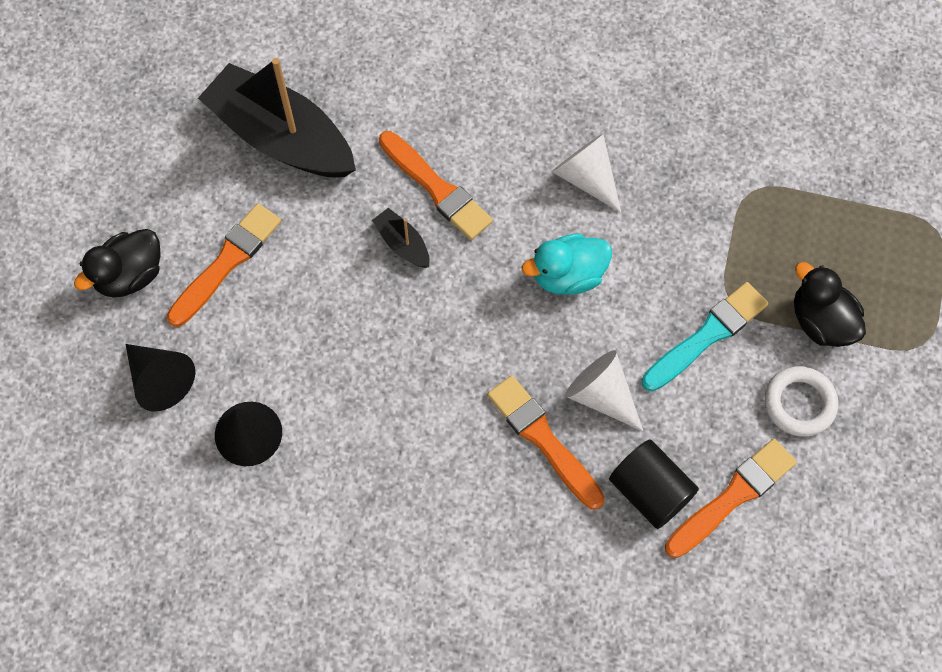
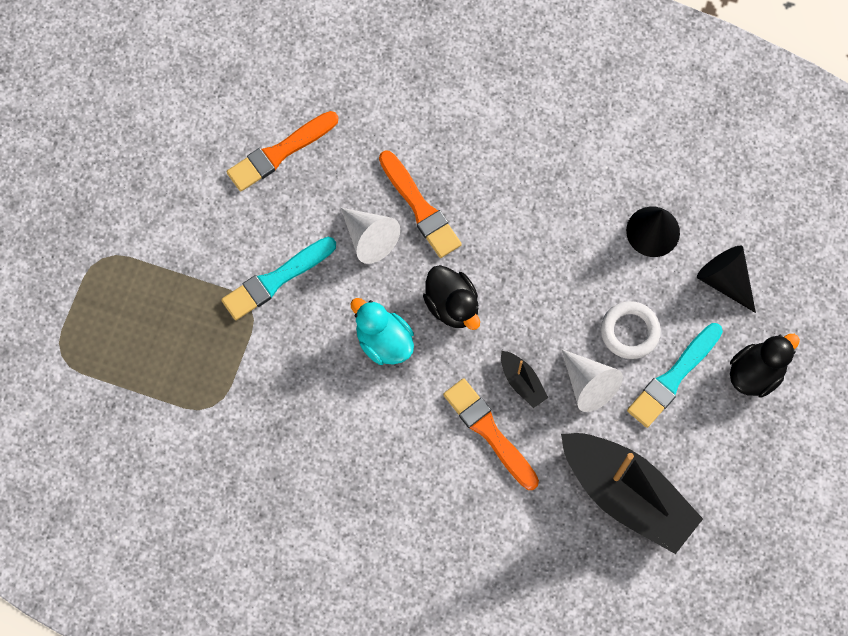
camera: 175 degrees left, 5 degrees up
(226, 263) = (673, 377): orange brush -> turquoise brush
(567, 275) = (384, 341): turquoise duck -> turquoise duck turned 120 degrees counterclockwise
(586, 178) = (356, 430): white cone -> white cone (588, 384)
(650, 491) = (342, 162): black cylinder -> none
(799, 403) = (213, 219): white ring -> white ring (629, 331)
(821, 321) = (180, 284): black duck -> black duck (452, 305)

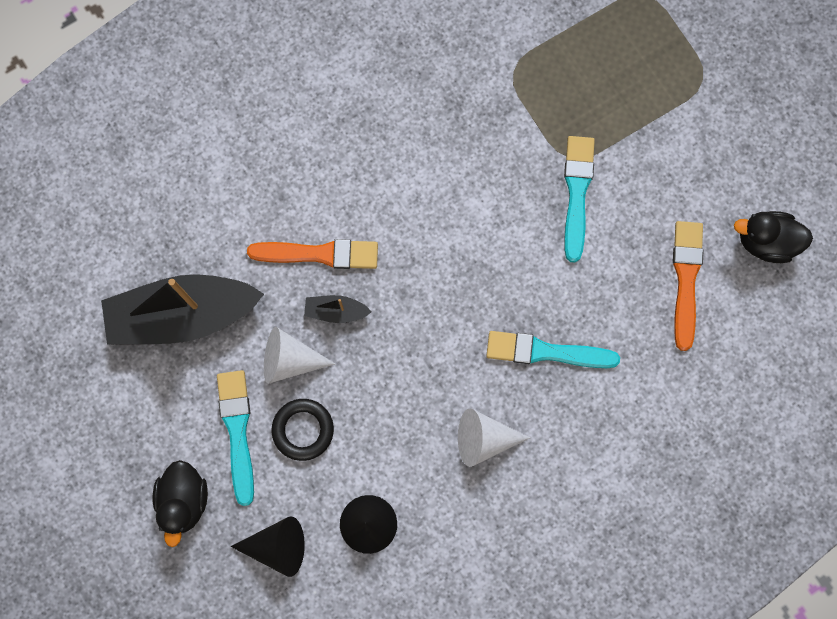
camera: 130 degrees right, 5 degrees up
(369, 238) = (553, 291): white cone -> white cone (484, 439)
(384, 341) = (458, 234): turquoise duck -> none
(419, 207) = (546, 352): orange brush -> turquoise brush
(452, 305) = (443, 309): black duck -> black duck (766, 242)
(629, 331) = (303, 430): white ring -> black ring

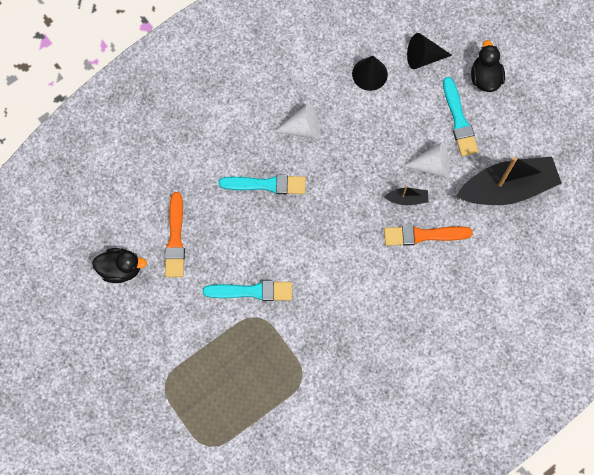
camera: 175 degrees right, 5 degrees down
(303, 430) = (417, 124): black ring -> none
(577, 193) = (251, 291): turquoise brush -> turquoise brush turned 90 degrees counterclockwise

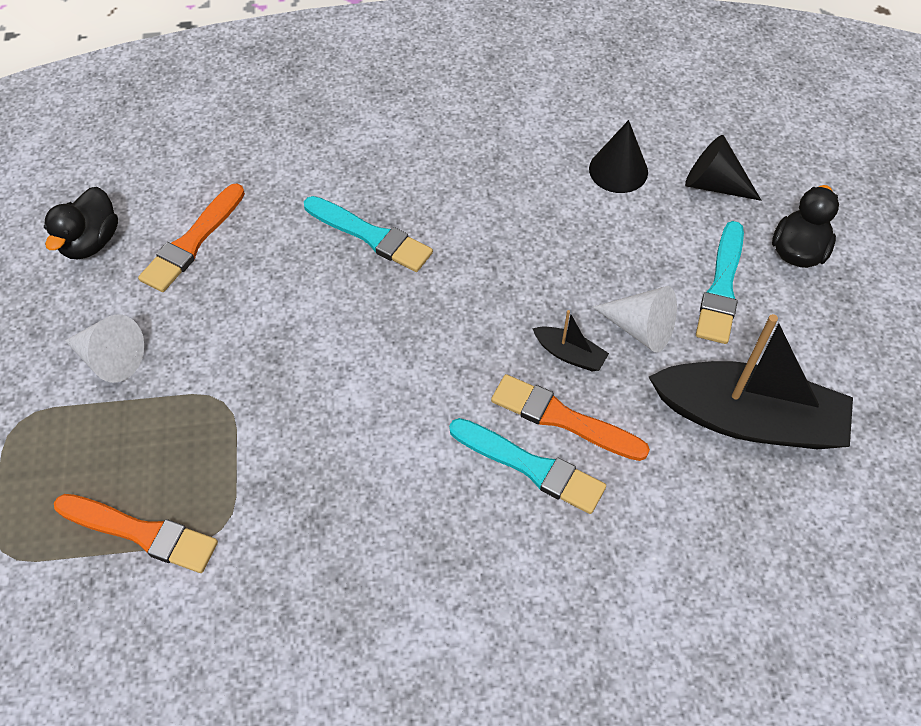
camera: 30 degrees right, 15 degrees down
(121, 269) = (91, 242): black duck -> black duck turned 75 degrees clockwise
(251, 291) = (242, 362): turquoise brush -> turquoise brush (530, 466)
(266, 401) = (140, 533): none -> orange brush
(302, 128) = (474, 192): white cone -> white cone (110, 358)

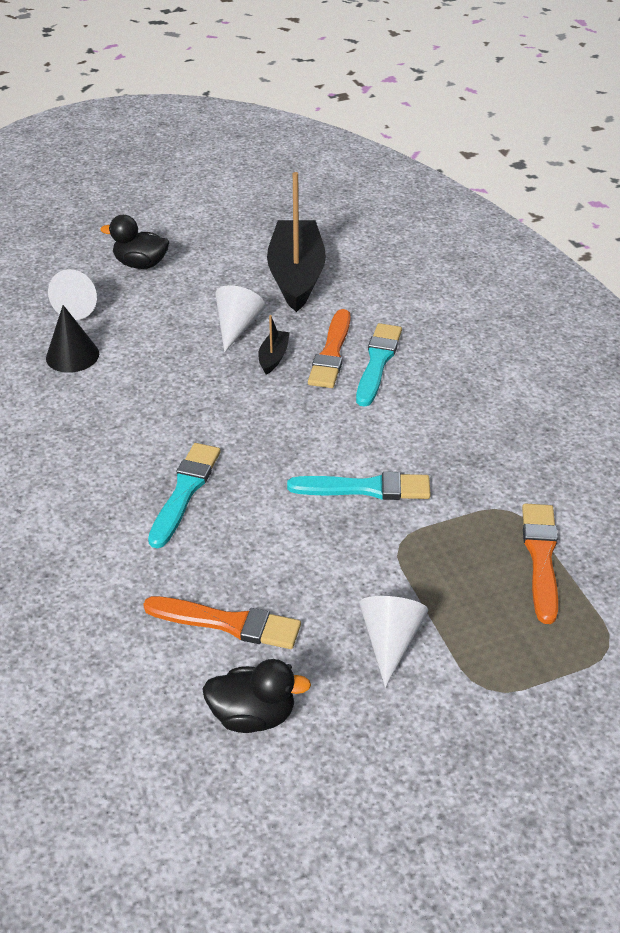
camera: 105 degrees left, 15 degrees down
(714, 184) = (80, 306): black cone -> white cone
(721, 287) = (185, 294): turquoise brush -> turquoise brush (365, 488)

